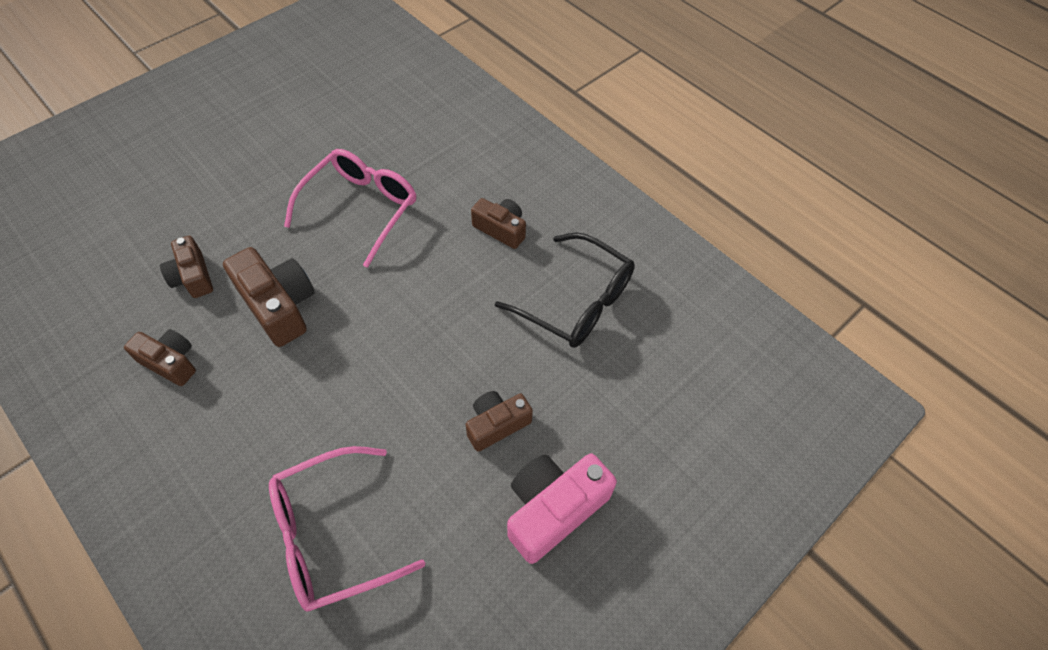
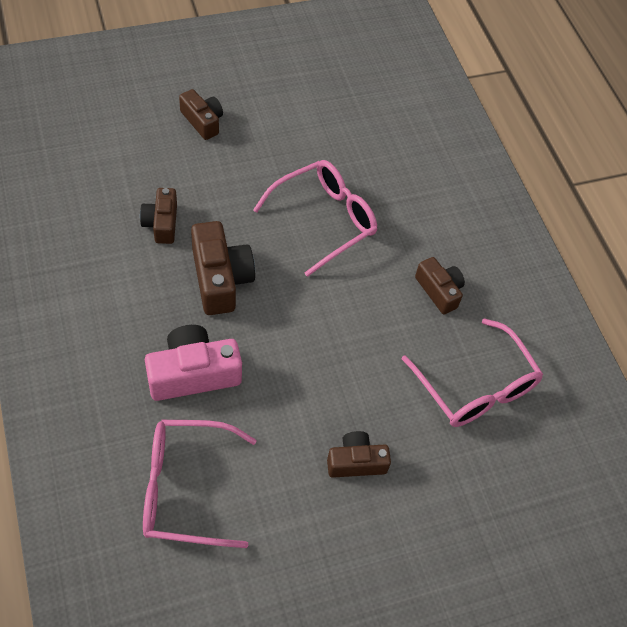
camera: 20 degrees right, 0 degrees up
(170, 362) = (117, 289): brown camera -> brown camera (202, 121)
(553, 509) = (371, 554): pink camera -> pink camera (193, 373)
(575, 301) = (475, 386): black glasses -> pink glasses

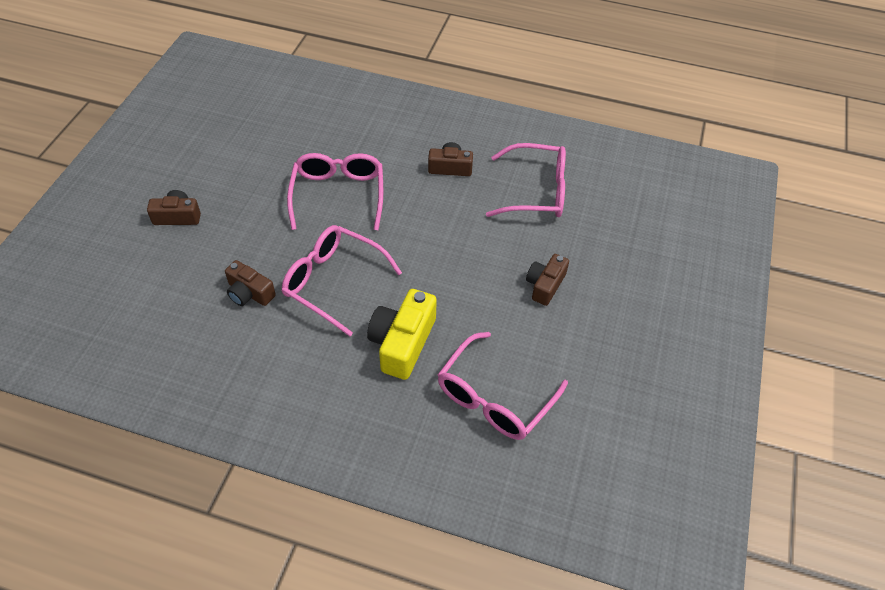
camera: 50 degrees left, 5 degrees down
(193, 373) = (402, 343): pink camera -> yellow camera
(220, 278) = (334, 282): brown camera -> pink glasses

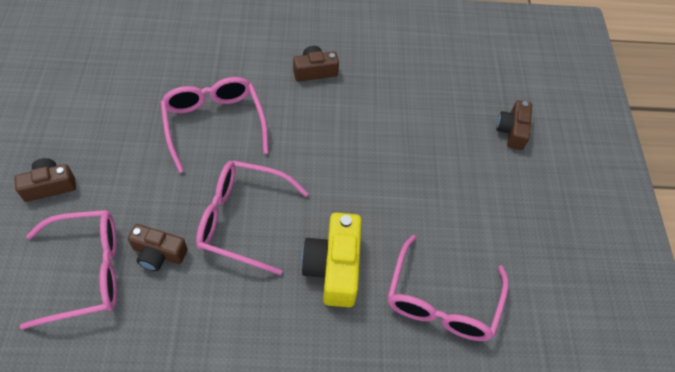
camera: 20 degrees left, 5 degrees up
(535, 191) = (403, 78): pink glasses -> pink glasses (86, 272)
(545, 285) = (446, 172): brown camera -> brown camera (512, 131)

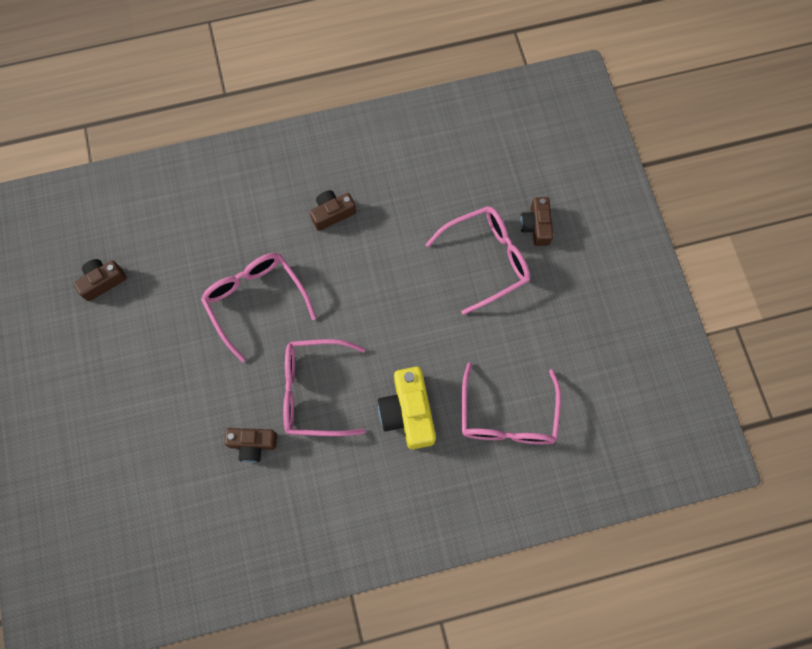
camera: 10 degrees left, 15 degrees up
(49, 186) = (130, 409): brown camera -> brown camera (103, 281)
(86, 272) = (197, 479): pink glasses -> pink glasses (486, 260)

